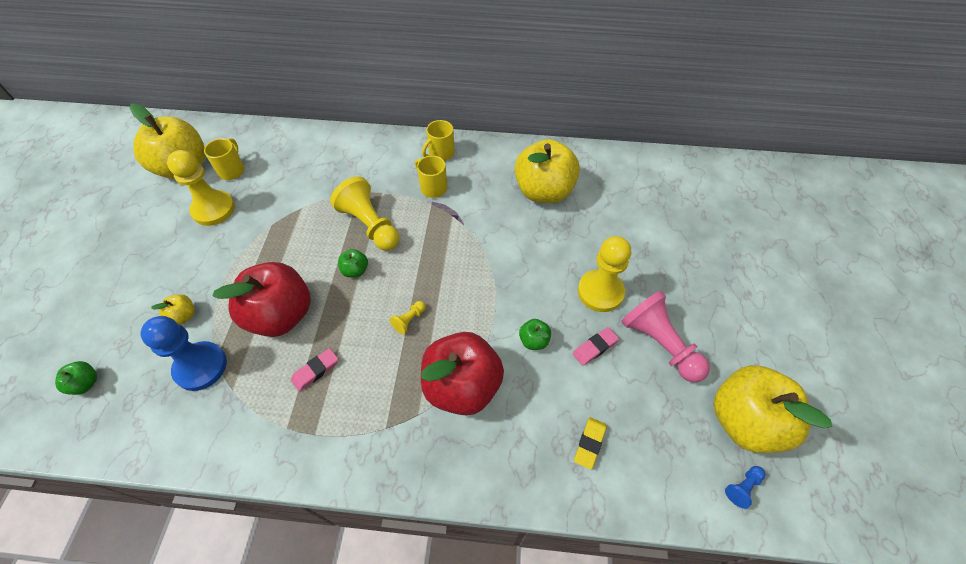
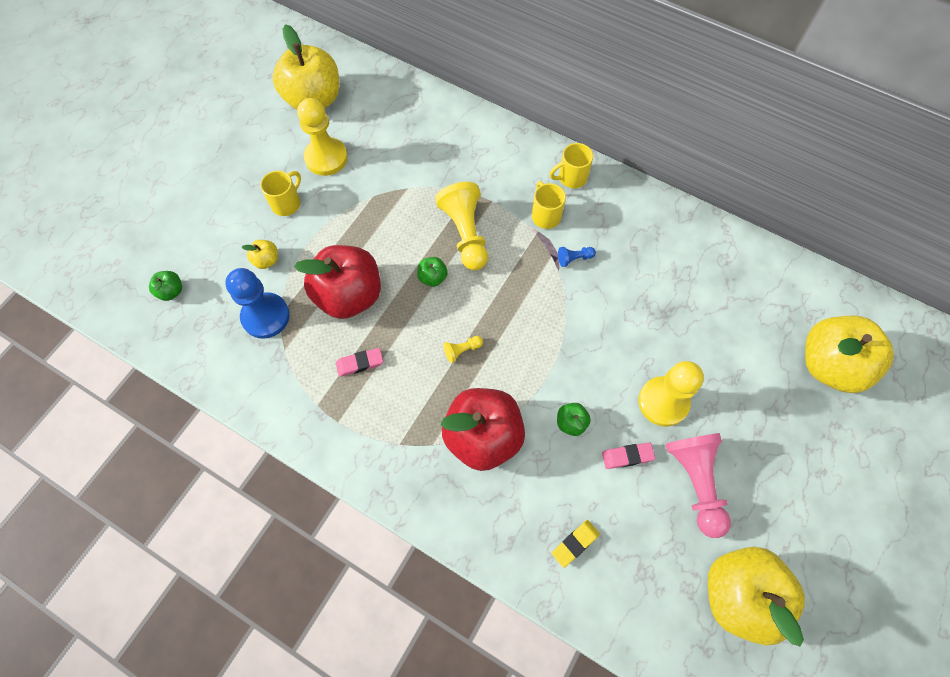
camera: 25 degrees right, 10 degrees up
(232, 170) = (357, 119): yellow mug -> yellow mug (287, 203)
(543, 191) = (660, 265): yellow apple -> yellow apple (829, 365)
(742, 487) = (699, 652): blue pawn -> blue pawn (574, 258)

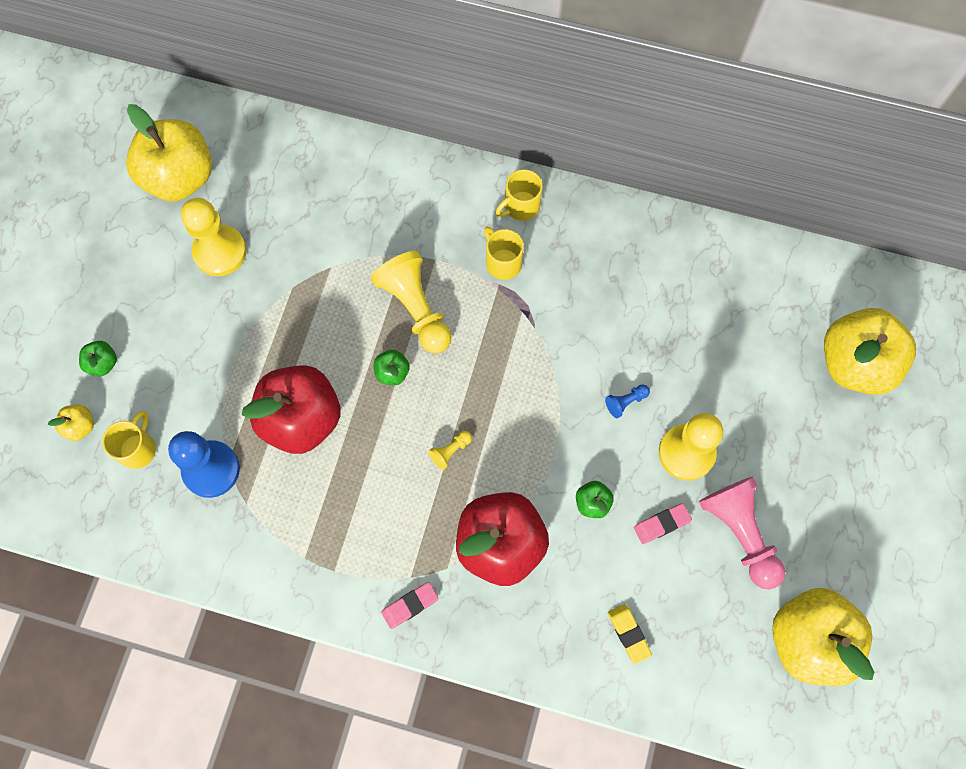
camera: 15 degrees left, 5 degrees up
(171, 291) = (87, 468): green apple -> green apple (103, 363)
(266, 260) = (189, 400): yellow apple -> yellow apple (80, 426)
(287, 203) = (190, 322): yellow mug -> yellow mug (138, 449)
(360, 363) = (338, 497): pink eraser -> pink eraser (410, 605)
(574, 258) = (549, 308): blue pawn -> blue pawn (625, 402)
(575, 543) = (628, 634): yellow eraser -> yellow eraser turned 60 degrees counterclockwise

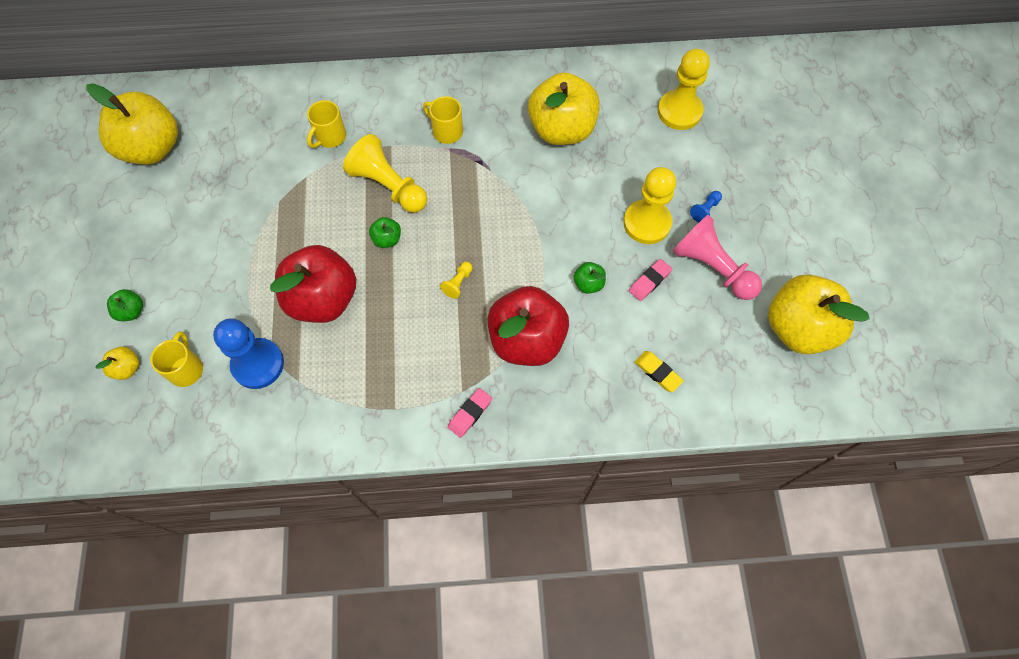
camera: 20 degrees left, 5 degrees down
(220, 252) = (206, 193): yellow pawn -> yellow pawn (679, 111)
(521, 207) = (445, 87): yellow mug -> yellow mug (330, 137)
(625, 402) = (584, 202): blue pawn -> blue pawn (705, 210)
(855, 363) = (746, 120): yellow apple -> yellow apple (561, 129)

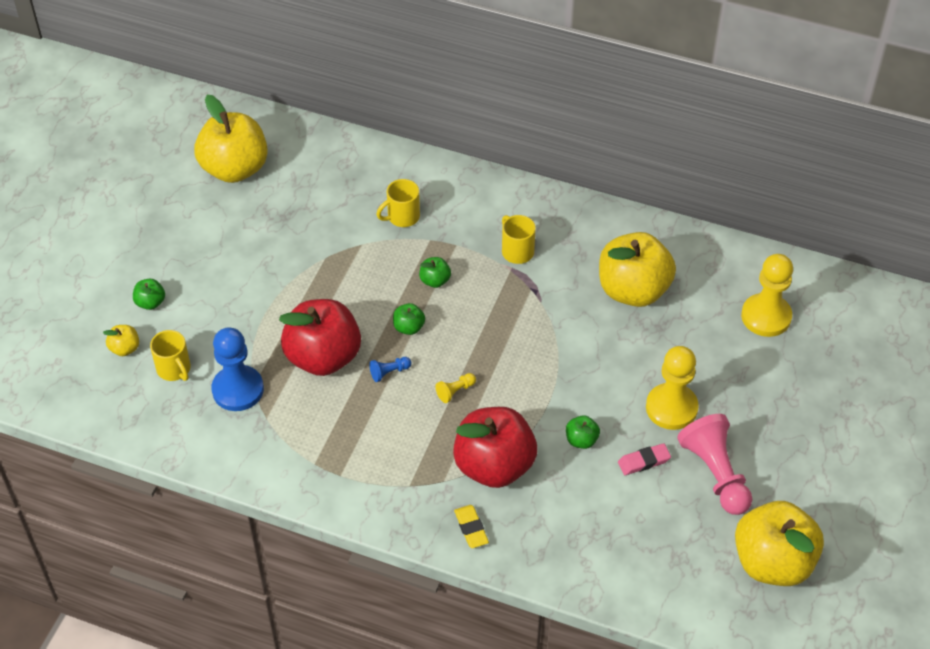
camera: 25 degrees right, 15 degrees down
(186, 369) = (174, 369): yellow mug -> yellow mug turned 120 degrees clockwise
(388, 186) = (435, 281): yellow pawn -> green apple
(470, 413) = (406, 507): pink eraser -> none
(657, 372) = (605, 544): yellow eraser -> yellow eraser (471, 528)
(705, 210) = (739, 418): blue pawn -> blue pawn (389, 372)

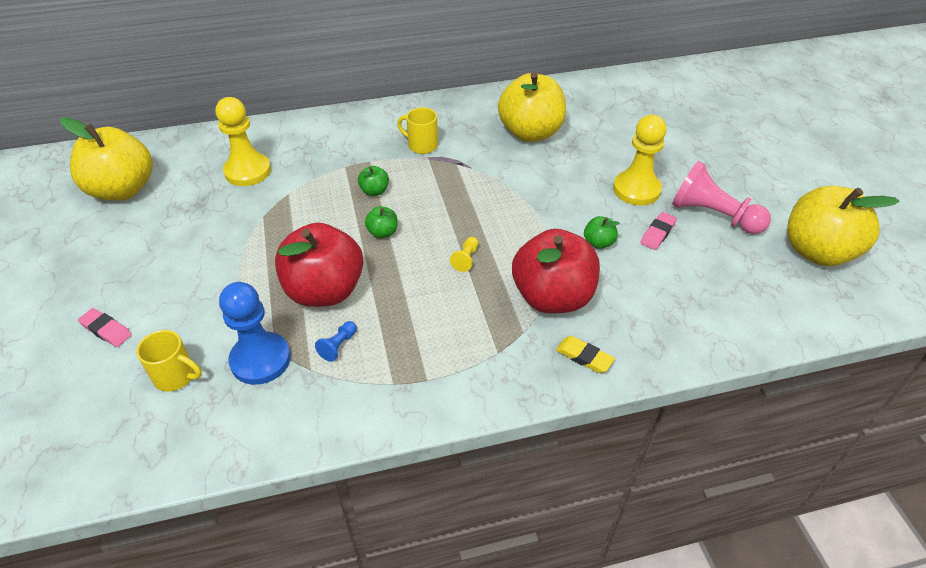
camera: 35 degrees left, 5 degrees down
(125, 348) = (104, 385): yellow apple -> none
(150, 302) = (106, 330): green apple -> pink eraser
(389, 372) = (396, 273): blue pawn -> blue pawn (338, 346)
(402, 217) = (307, 162): yellow mug -> none
(766, 316) = (632, 109): yellow pawn -> yellow pawn (248, 171)

